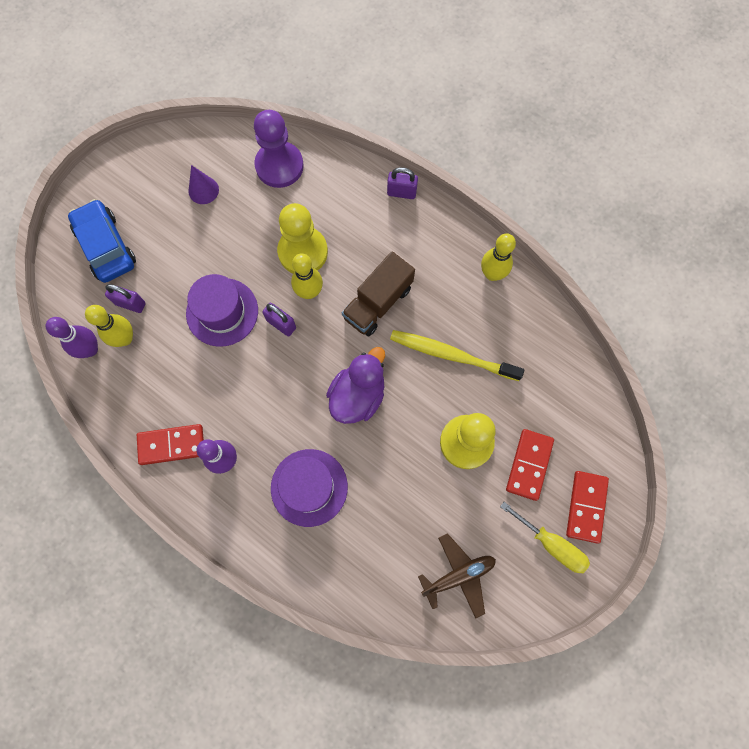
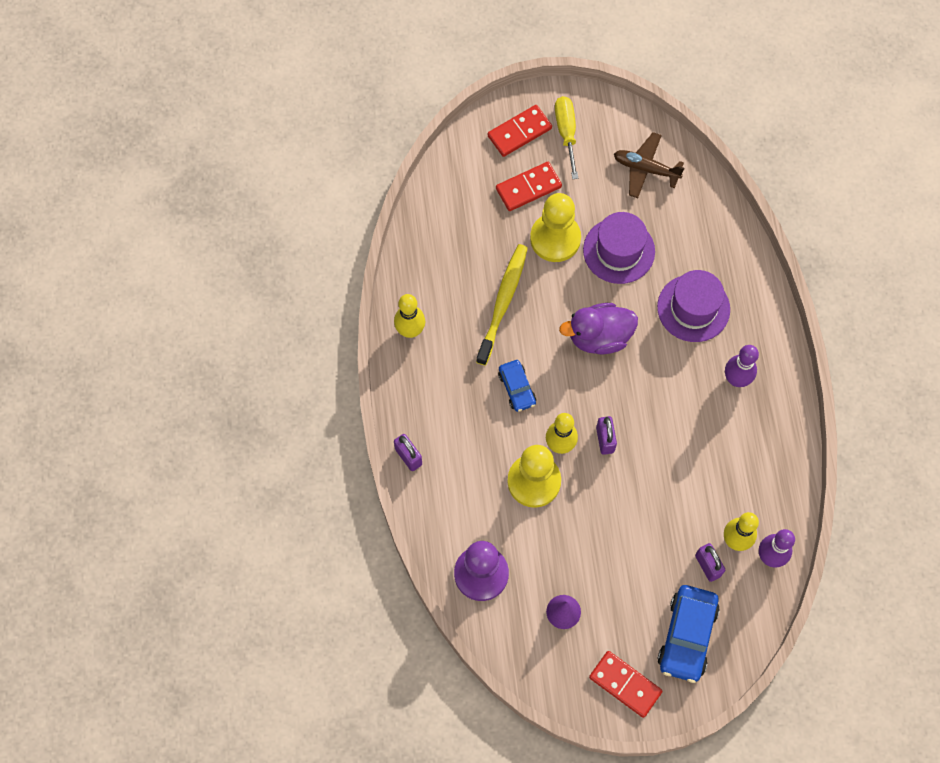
camera: 135 degrees left, 5 degrees down
(171, 445) = (767, 425): red domino -> red domino (625, 684)
(222, 312) = (641, 491): purple hat -> purple hat (619, 251)
(378, 303) = (517, 388): brown truck -> blue car
(451, 355) = (503, 302): yellow toothbrush -> yellow toothbrush turned 135 degrees counterclockwise

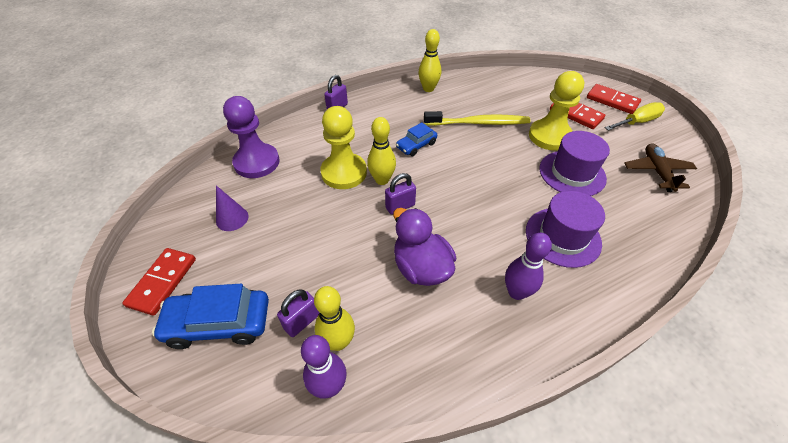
camera: 70 degrees right, 20 degrees down
(599, 337) = (489, 180): purple duck -> purple duck (421, 267)

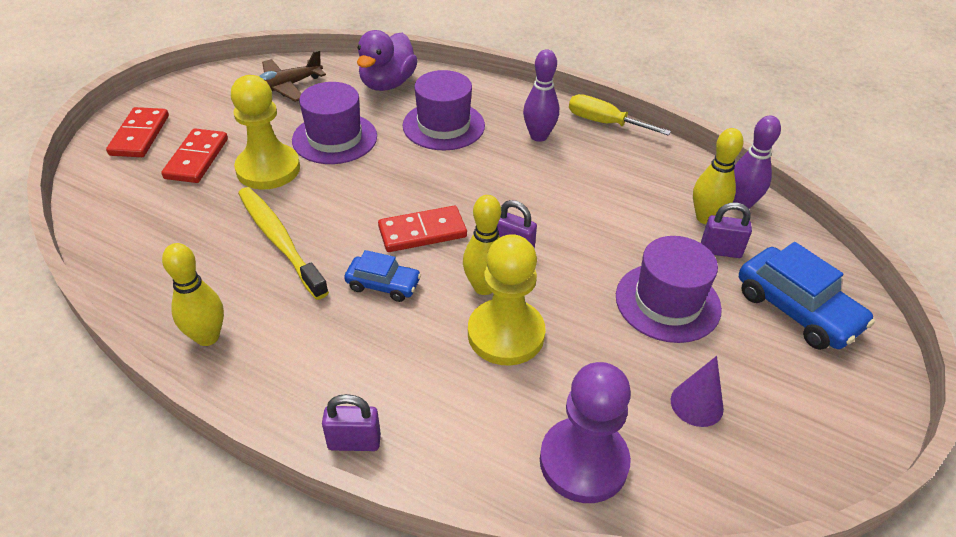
camera: 125 degrees left, 5 degrees down
(163, 282) = (833, 399): red domino -> red domino (422, 232)
(295, 254) = (667, 302): none -> purple hat
(421, 267) = (576, 199): purple duck -> purple duck (387, 84)
(637, 122) = (186, 110): yellow screwdriver -> yellow screwdriver (604, 123)

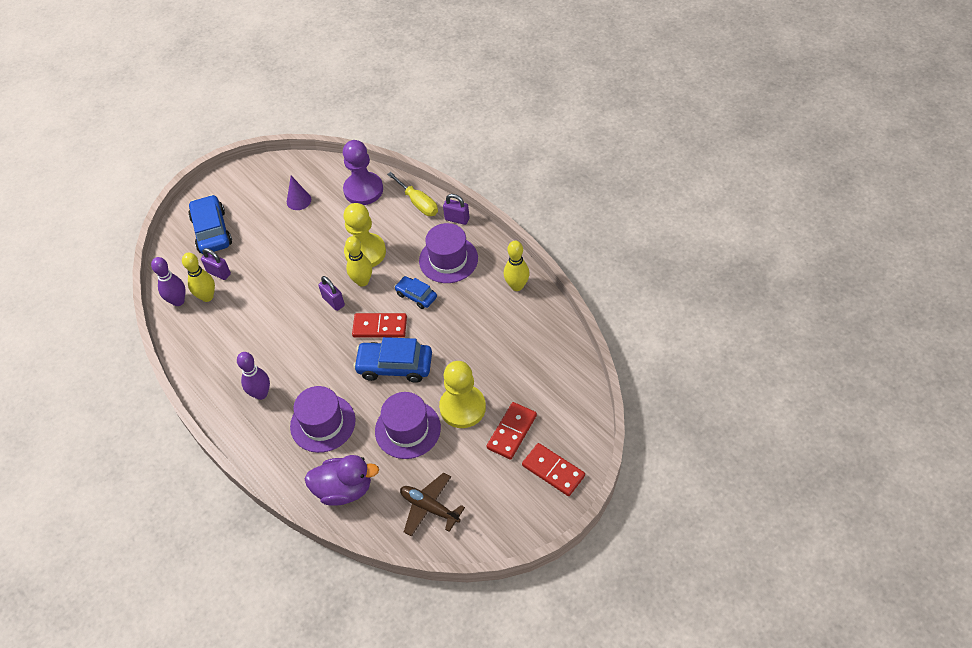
camera: 155 degrees left, 10 degrees up
(140, 135) = (553, 471): red domino -> red domino turned 75 degrees counterclockwise
(279, 240) = (467, 341): yellow toothbrush -> none
(286, 87) = (429, 507): brown plane -> brown plane turned 135 degrees counterclockwise
(378, 192) = (395, 366): none -> blue car
(387, 84) = (344, 489): purple duck -> purple duck turned 45 degrees clockwise
(604, 123) = (205, 396): yellow screwdriver -> yellow screwdriver (418, 203)
(667, 302) = (272, 250): purple hat -> purple hat (448, 259)

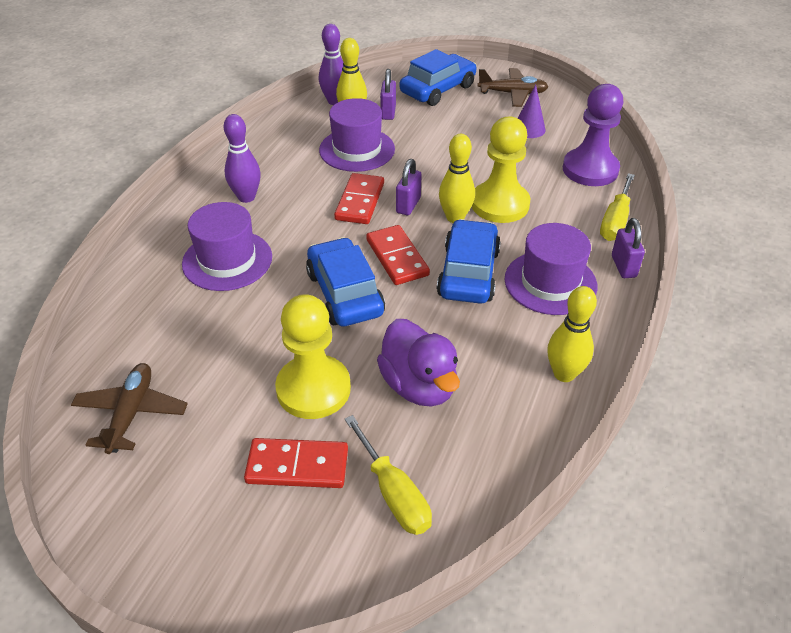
camera: 60 degrees right, 10 degrees down
(251, 190) = (513, 94): none -> brown plane
(344, 489) = (136, 315): purple duck -> purple duck (419, 385)
(407, 429) = (251, 342): purple hat -> purple hat (357, 149)
(416, 296) = (468, 273): blue car -> blue car, size x1.70
(551, 393) = (394, 493): none -> yellow screwdriver
(553, 471) = (246, 553): red domino -> red domino (360, 201)

